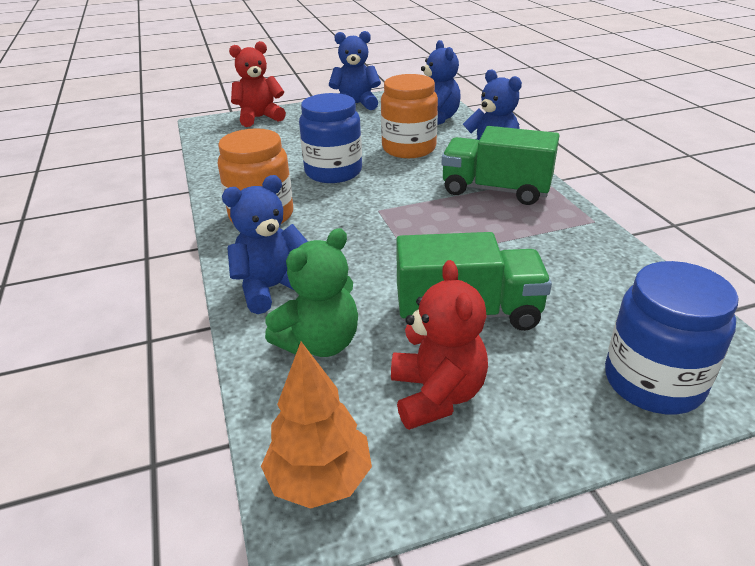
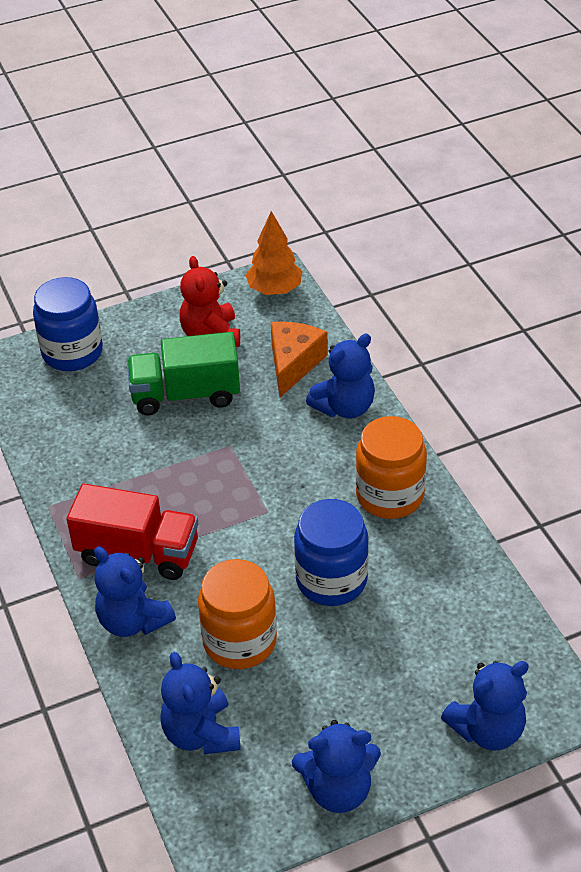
camera: 175 degrees right, 10 degrees up
(259, 118) = (487, 730): red teddy bear -> blue teddy bear
(320, 343) = (293, 364): green teddy bear -> orange cheese
(495, 190) = (138, 552): green truck -> red truck

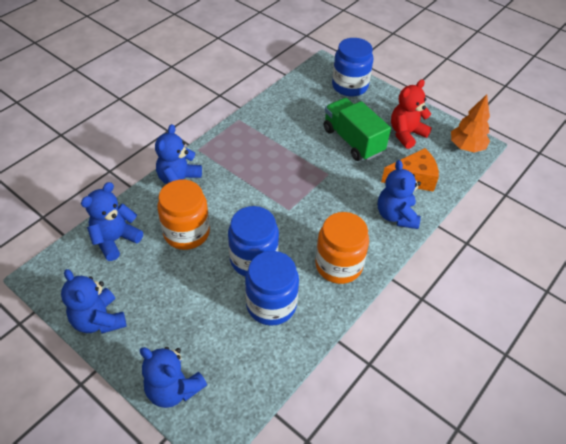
camera: 60 degrees right, 5 degrees up
(138, 552) = (227, 165): red truck -> none
(344, 407) = (396, 215): blue teddy bear -> blue teddy bear turned 60 degrees clockwise
(413, 586) = (271, 304): none -> blue jar

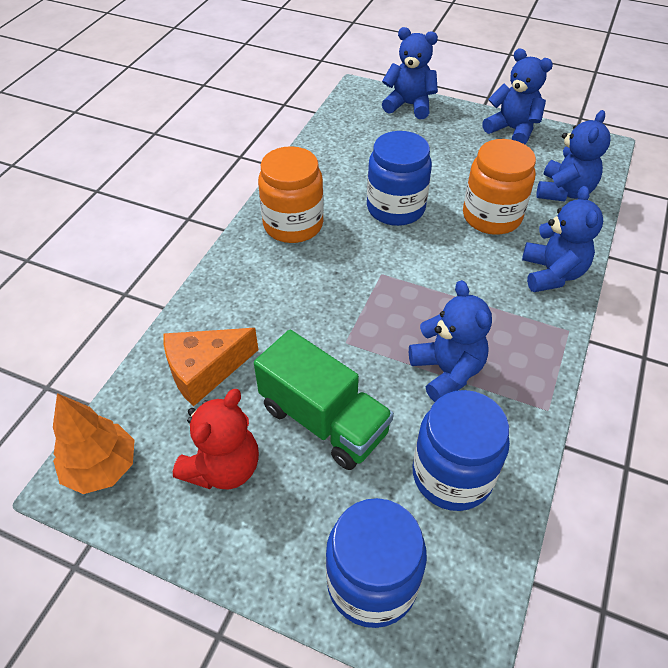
camera: 165 degrees right, 0 degrees up
(271, 304) = (354, 174): blue jar -> blue jar (452, 475)
(396, 215) = (227, 302): blue teddy bear -> blue teddy bear (446, 371)

